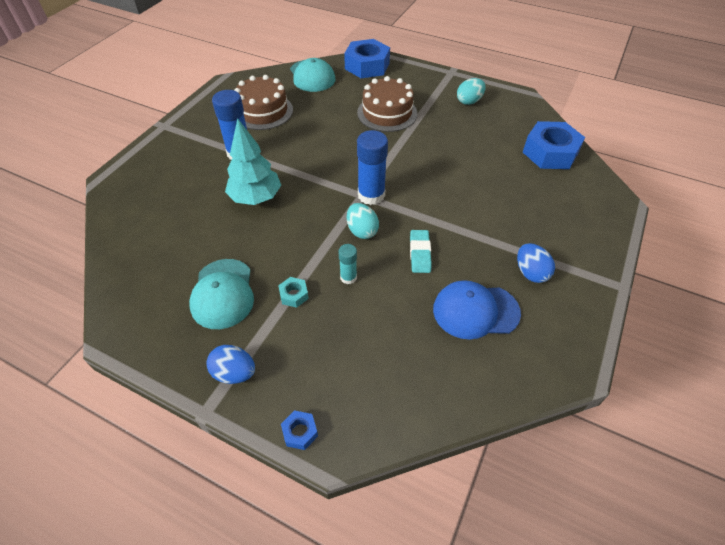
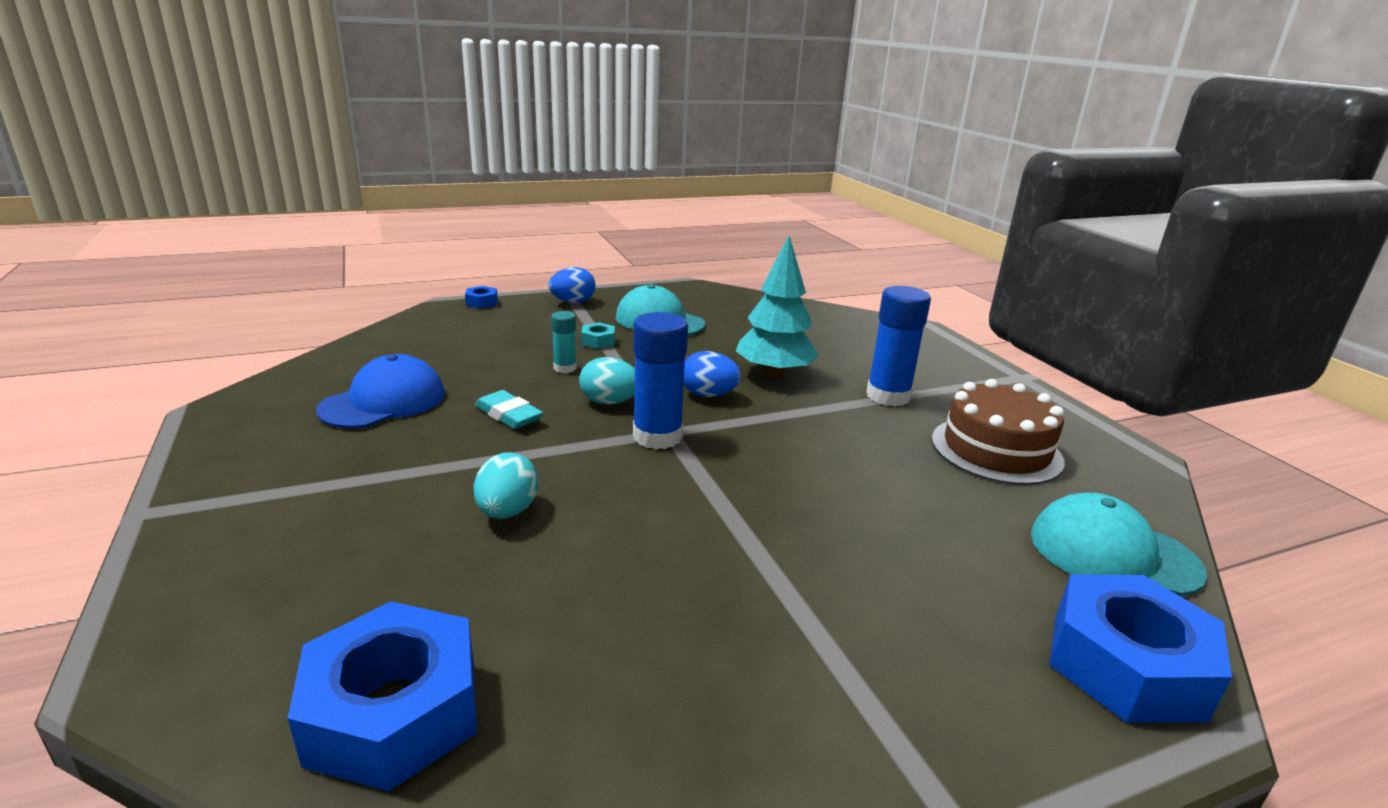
camera: 130 degrees right, 25 degrees down
(387, 113) = (856, 568): brown cake -> none
(469, 101) = (762, 741): turquoise egg -> turquoise egg (507, 511)
(530, 273) = (324, 462): blue egg -> blue egg (708, 395)

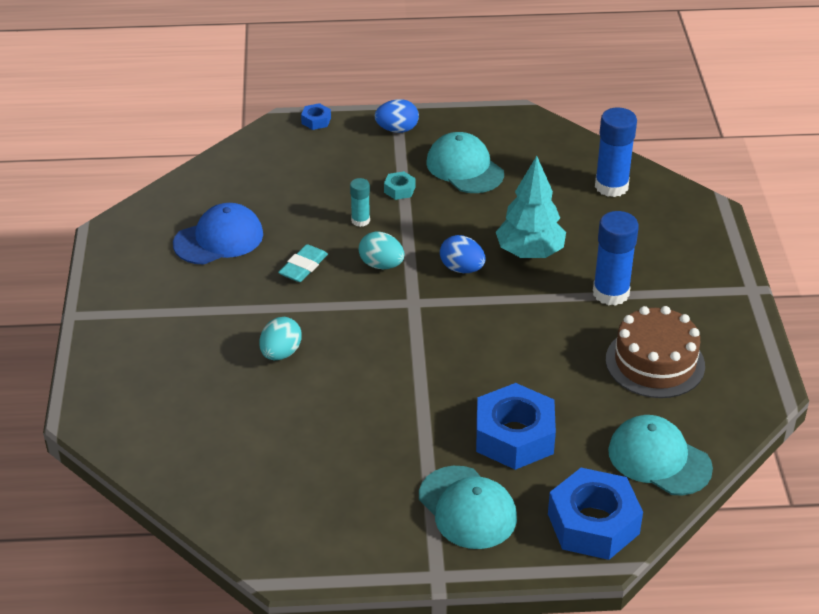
camera: 20 degrees right, 15 degrees up
(394, 712) = (198, 462): blue nut -> blue nut (514, 436)
(508, 415) = (303, 267): turquoise eraser -> turquoise eraser turned 60 degrees clockwise
(657, 436) = (402, 306): blue glue stick -> blue glue stick (611, 186)
(923, 685) = (467, 508): none -> turquoise cap

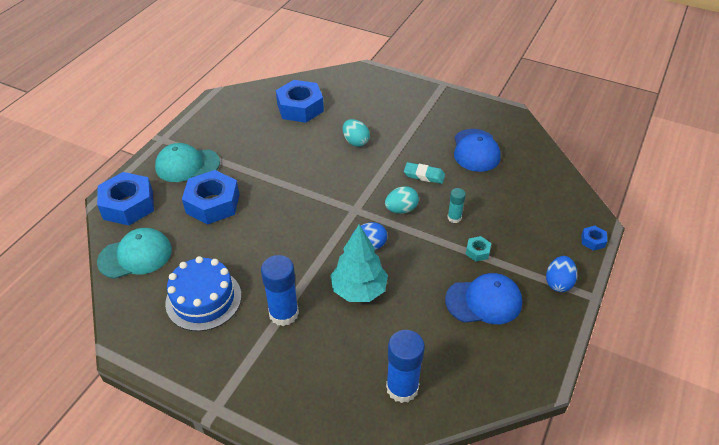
camera: 120 degrees right, 5 degrees up
(240, 448) = (300, 107): none -> blue nut
(303, 267) = (424, 175): turquoise eraser -> turquoise eraser turned 45 degrees counterclockwise
(464, 168) = (484, 301): turquoise cap -> blue cap
(655, 362) = (203, 299): brown cake -> blue cake

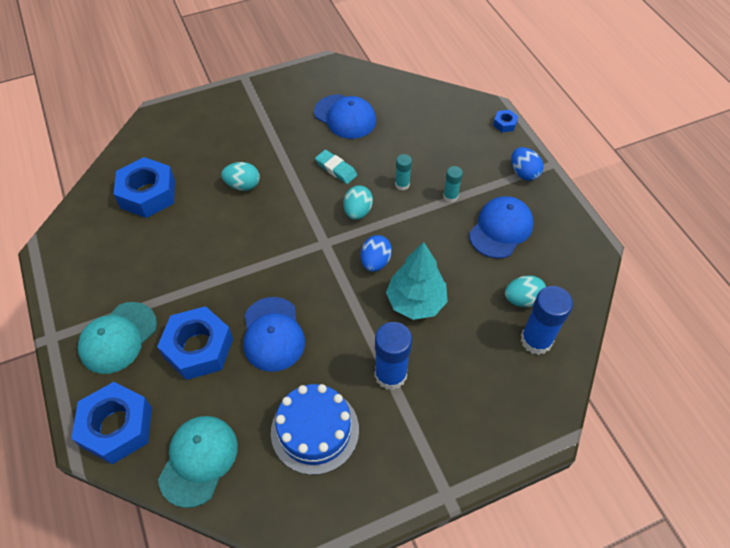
camera: 50 degrees left, 10 degrees up
(256, 231) = (273, 334): none -> blue cap
(424, 175) = (336, 169): turquoise eraser -> turquoise eraser turned 75 degrees clockwise
(431, 356) = (522, 299): none -> turquoise egg
(477, 251) = (450, 196): turquoise nut -> turquoise glue stick

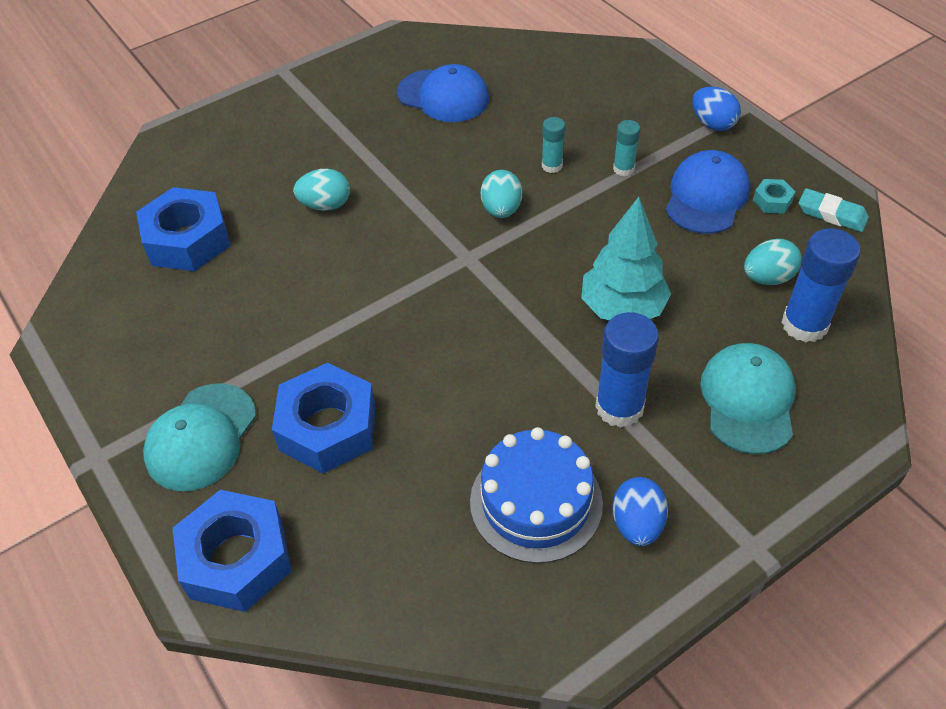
camera: 10 degrees left, 5 degrees down
(198, 460) = (376, 578): turquoise cap -> turquoise cap (748, 400)
(273, 334) = (432, 388): blue cap -> none
(336, 169) = (452, 162): turquoise eraser -> turquoise eraser (831, 214)
(375, 262) = (548, 268): blue egg -> blue egg (637, 524)
(504, 124) = (665, 70): blue nut -> none
(545, 241) = (772, 201): none -> turquoise nut

